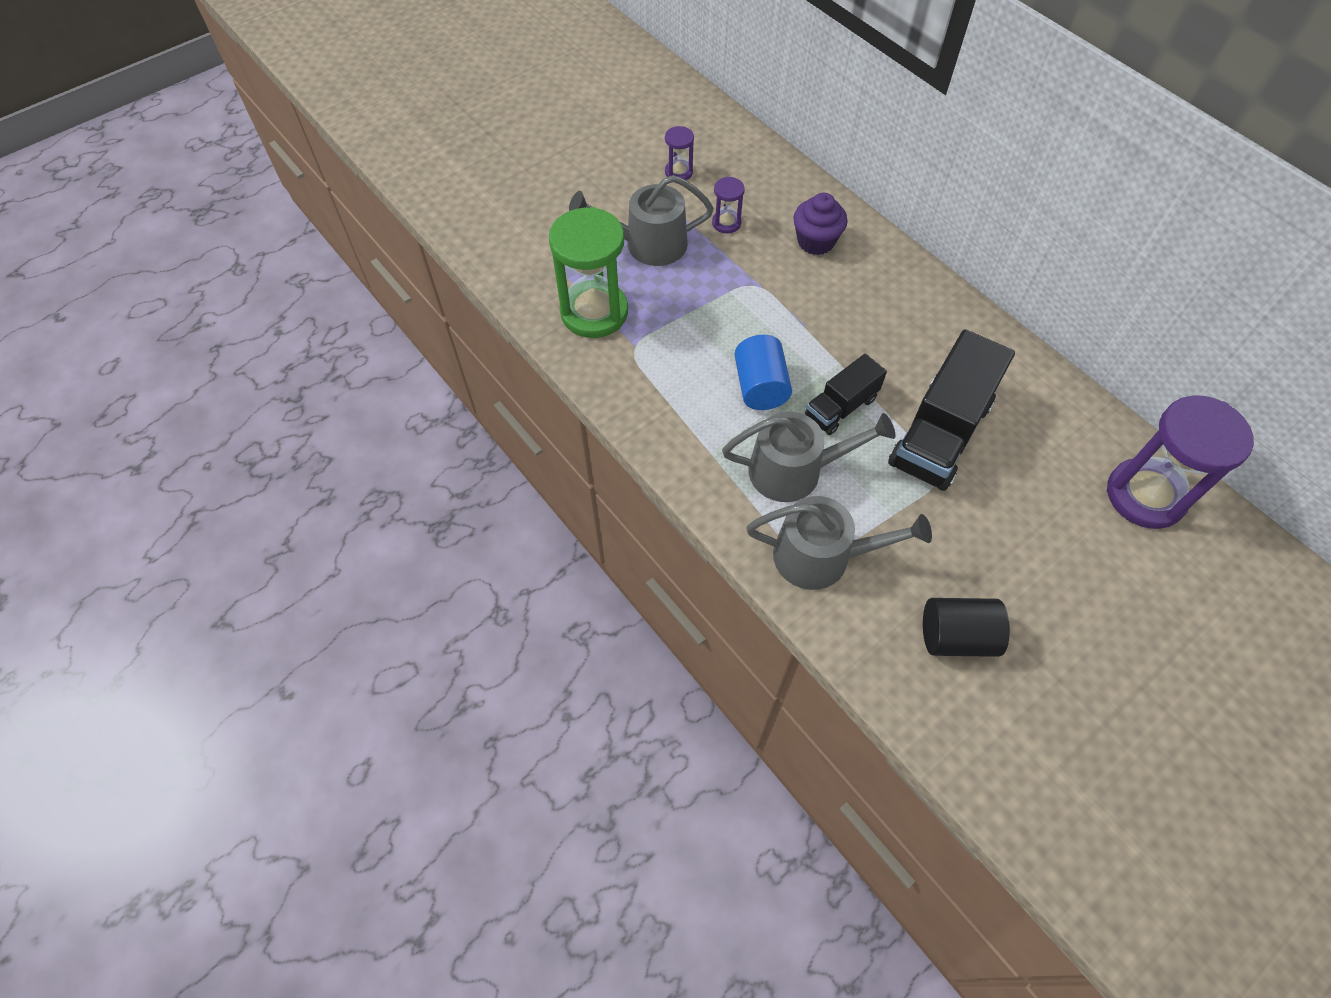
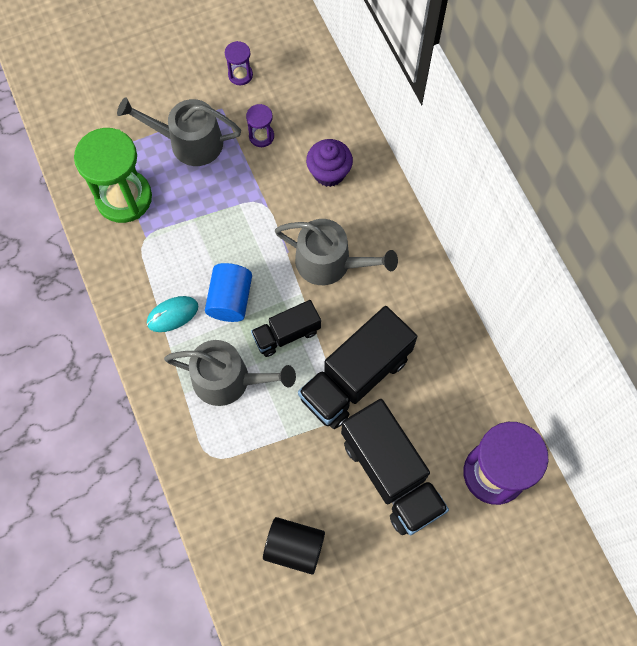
camera: 15 degrees right, 10 degrees up
(699, 417) = (172, 315): none -> turquoise mouse
(821, 556) = (221, 456): grey watering can -> grey watering can (330, 263)
(1030, 526) = (391, 474): none -> black truck

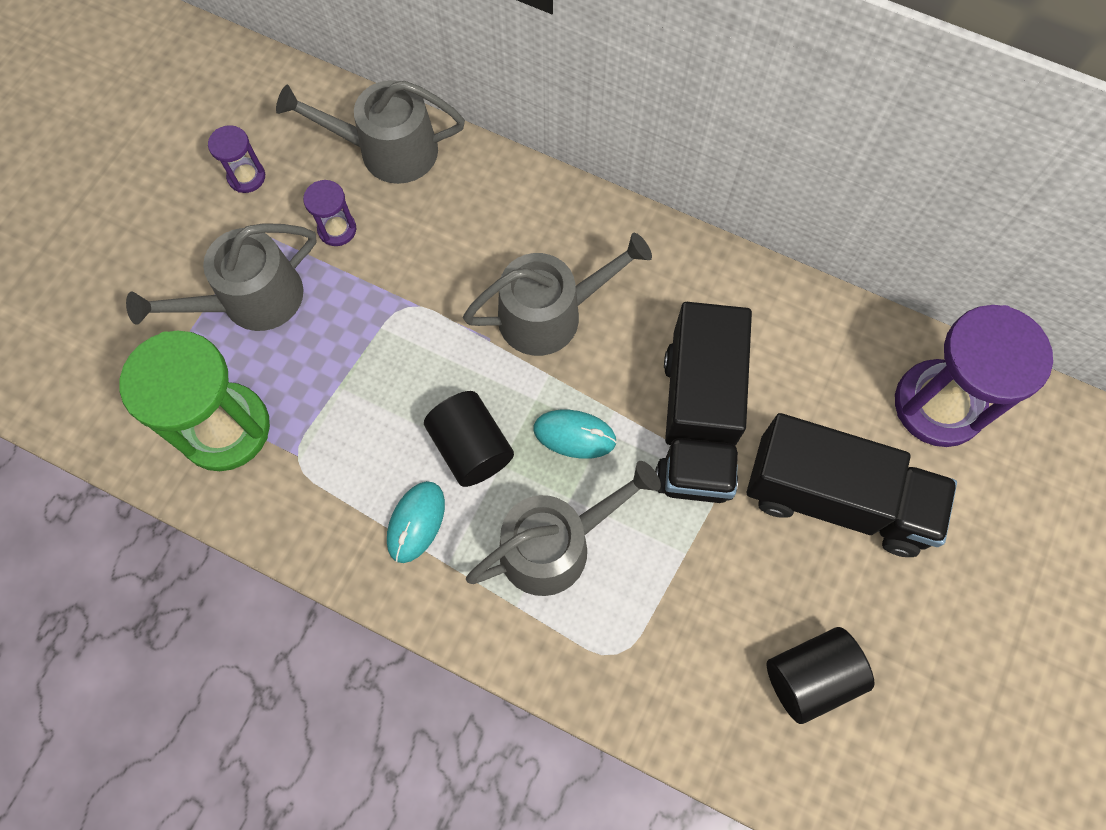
camera: 40 degrees left, 0 degrees up
(230, 299) = (471, 448): blue cylinder -> black cylinder
(286, 334) = (574, 435): black truck -> turquoise mouse
(323, 112) = (388, 150): none -> grey watering can
(329, 172) = (456, 213): purple cupcake -> none

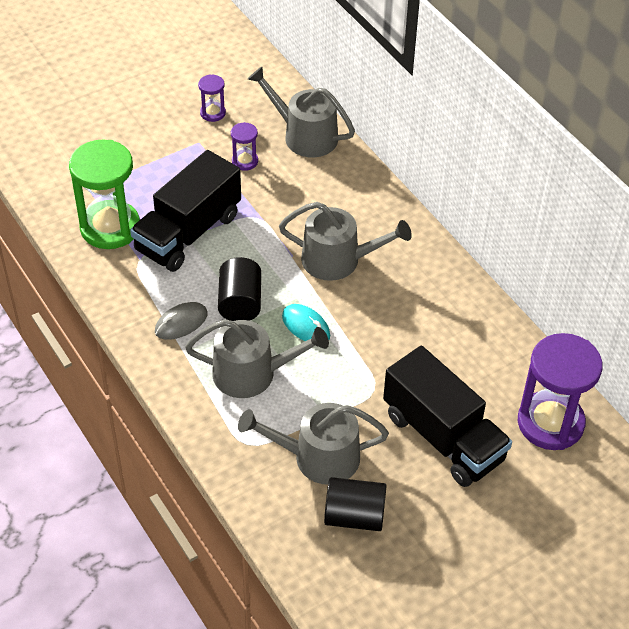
camera: 30 degrees right, 20 degrees down
(251, 300) = (170, 173): grey watering can -> grey watering can (318, 457)
(416, 522) = (181, 323): turquoise mouse -> grey mouse
(697, 421) = (386, 356): black truck -> black truck (188, 233)

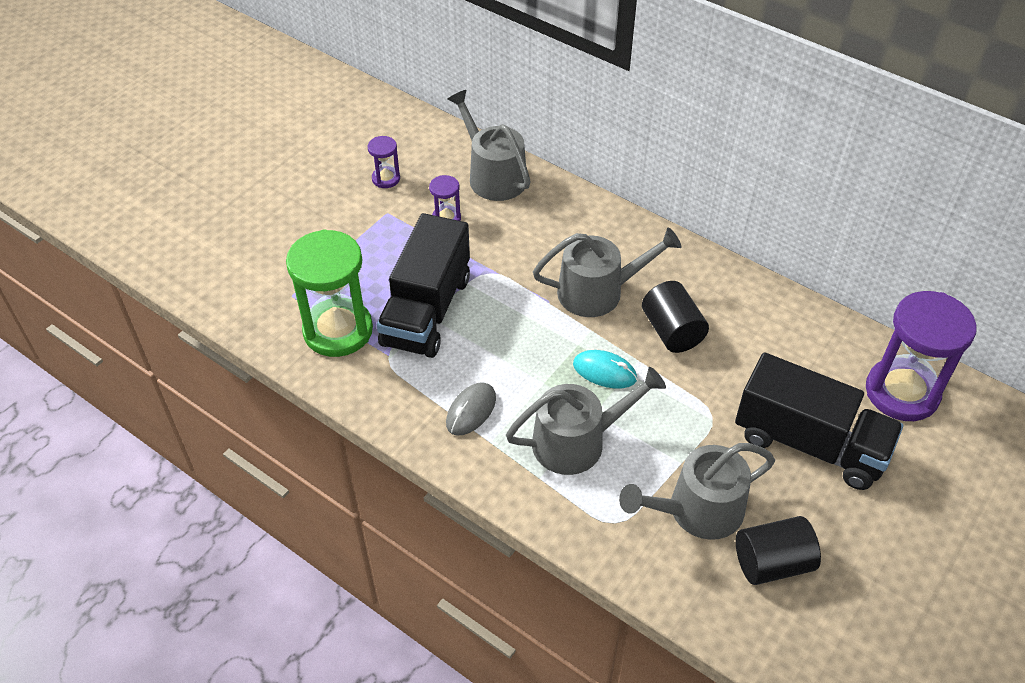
camera: 20 degrees left, 0 degrees up
(240, 303) = (522, 368): black cylinder -> black cylinder (672, 331)
(304, 135) = (493, 175): grey watering can -> grey watering can turned 45 degrees clockwise

